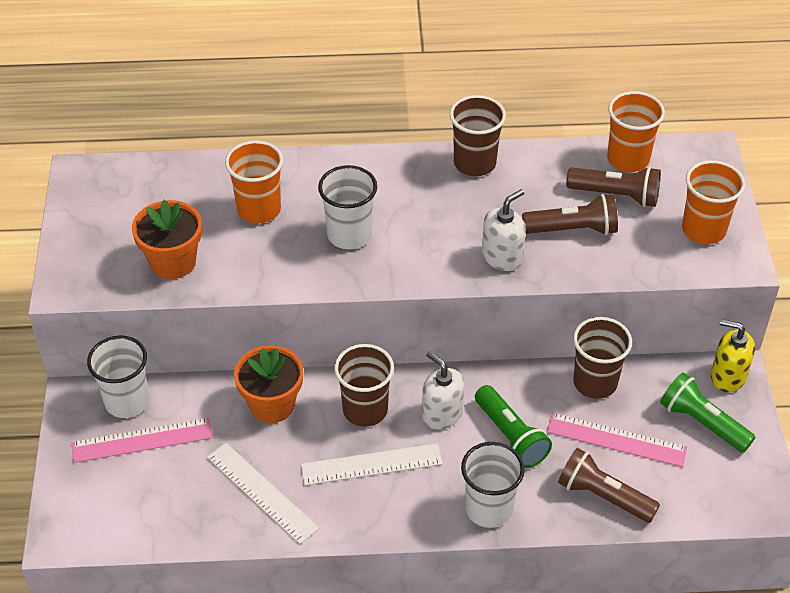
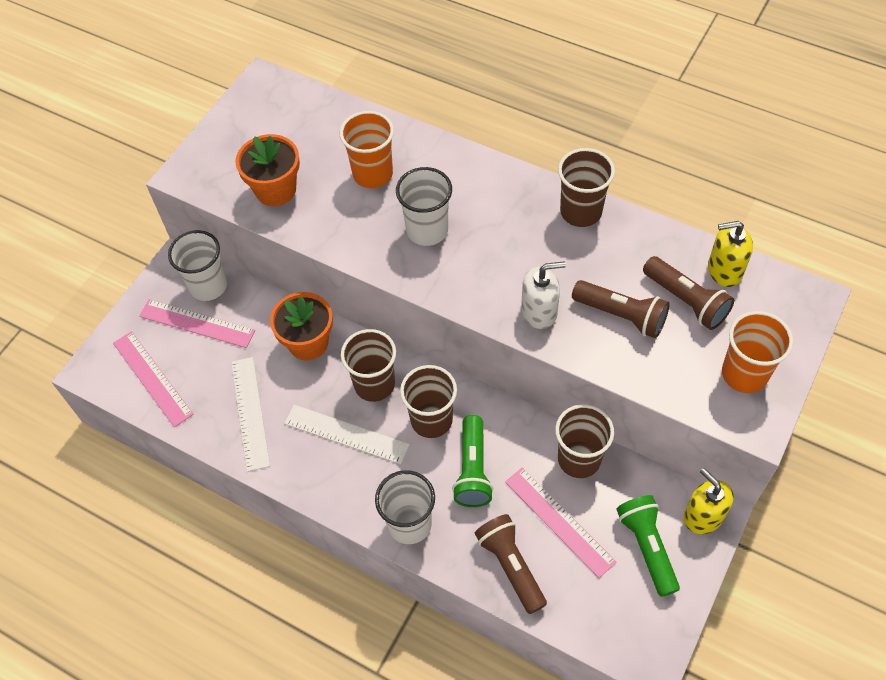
camera: 35 degrees right, 10 degrees up
(133, 511) = (152, 378): none -> pink ruler
(442, 414) = (431, 420): white soap dispenser -> brown cup
(628, 159) = (724, 270): orange cup -> yellow soap dispenser

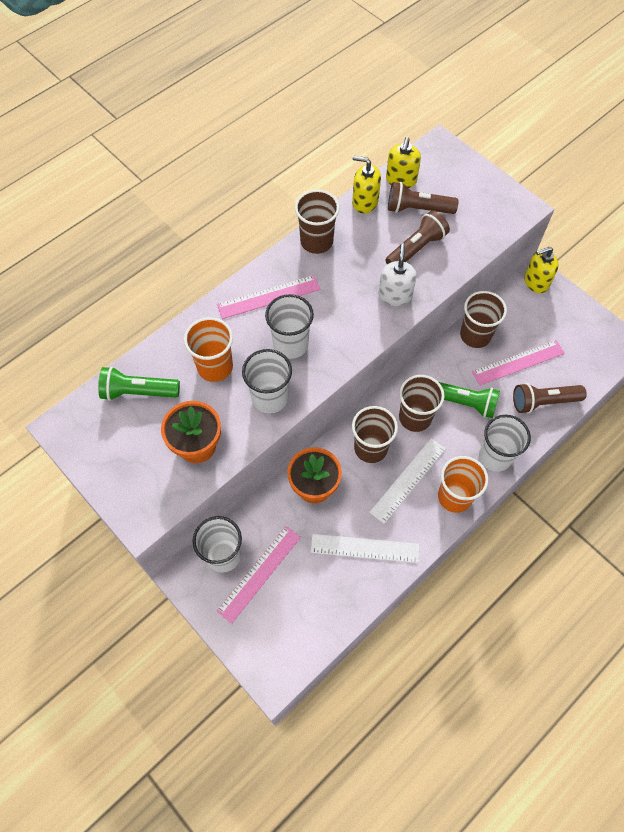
camera: 75 degrees left, 5 degrees up
(152, 378) = (302, 624): pink ruler -> pink ruler (268, 297)
(352, 232) = (270, 398): none -> white cup
(647, 547) = (549, 319): green flashlight -> green flashlight (138, 392)
(666, 242) = (364, 202): none -> yellow soap dispenser
(686, 301) = (417, 209): brown flashlight -> brown flashlight turned 150 degrees counterclockwise
(744, 374) = (485, 200): orange cup -> orange cup (454, 497)

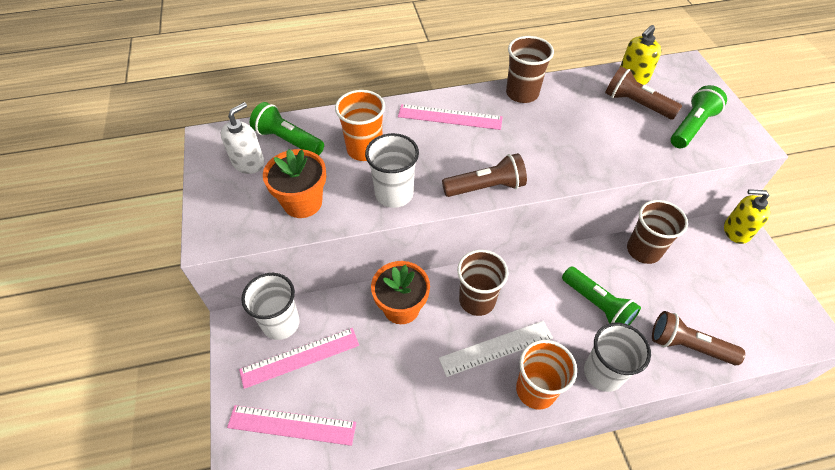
camera: 30 degrees right, 10 degrees down
(290, 344) = (443, 160): white cup -> none
(364, 202) = (587, 81): yellow soap dispenser -> none
(365, 548) = (412, 390): white ruler -> none
(395, 295) = (570, 162): white soap dispenser -> white soap dispenser (248, 163)
(415, 417) = (538, 294): brown cup -> none
(416, 248) = (616, 134): brown flashlight -> brown flashlight (486, 187)
(471, 213) = (691, 127): none -> green flashlight
(518, 362) = (678, 295): pink ruler -> pink ruler (292, 425)

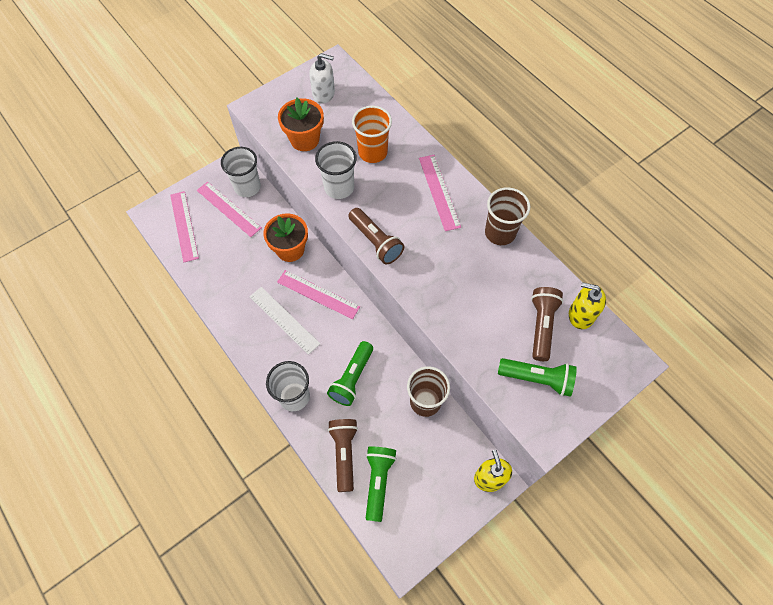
camera: 65 degrees right, 10 degrees up
(288, 140) = (356, 105): green flashlight -> green flashlight (378, 482)
(477, 300) = (318, 294): brown cup -> pink ruler
(536, 390) = (262, 355): orange cup -> none

